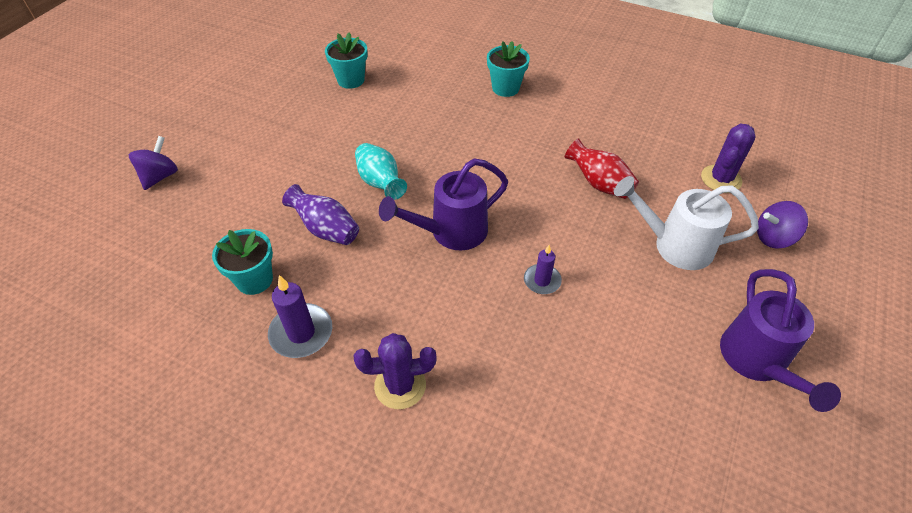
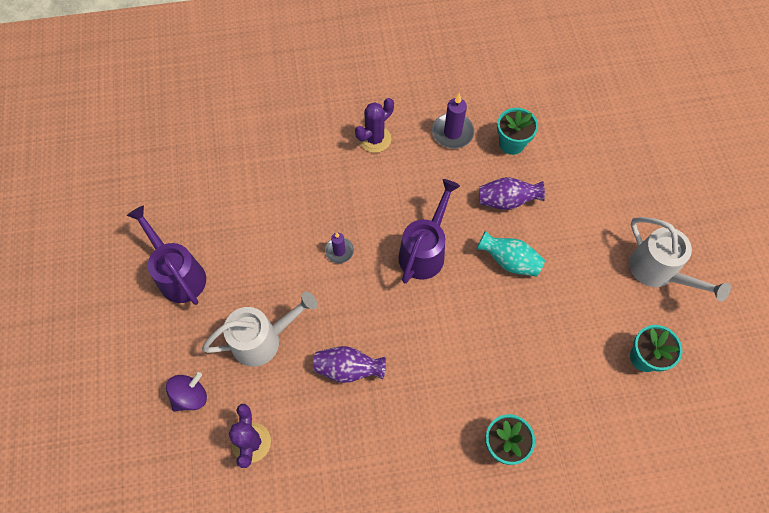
camera: 145 degrees right, 15 degrees up
(160, 176) = (658, 169): purple spinning top -> none
(271, 115) = (658, 272): none -> white watering can
(599, 184) = (348, 369): red vase -> purple vase

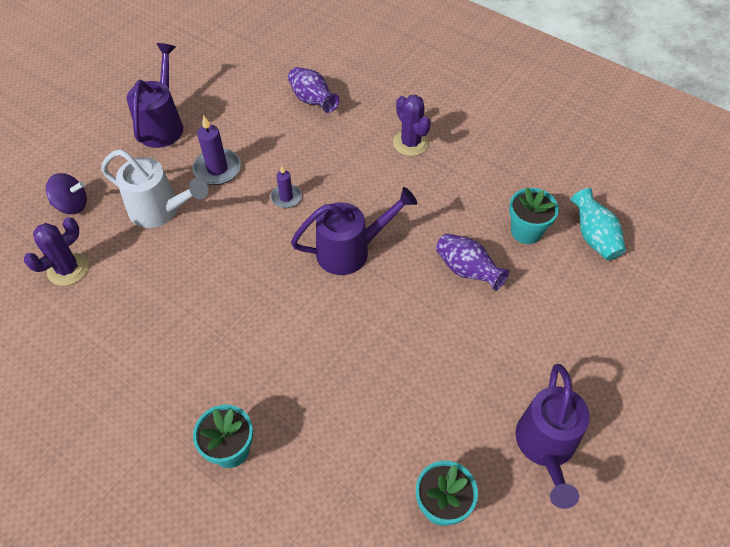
camera: 45 degrees right, 10 degrees down
(348, 369) = (190, 281): purple vase -> purple vase (312, 100)
(375, 139) = (410, 143): purple cactus -> purple cactus turned 60 degrees clockwise
(452, 132) = (482, 185): purple candle -> purple candle (217, 169)
(509, 261) = (412, 317): turquoise vase -> turquoise vase (594, 237)
(658, 272) = (546, 447): white watering can -> purple watering can

